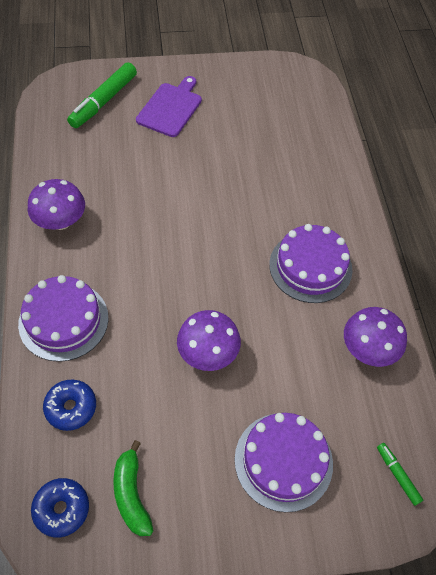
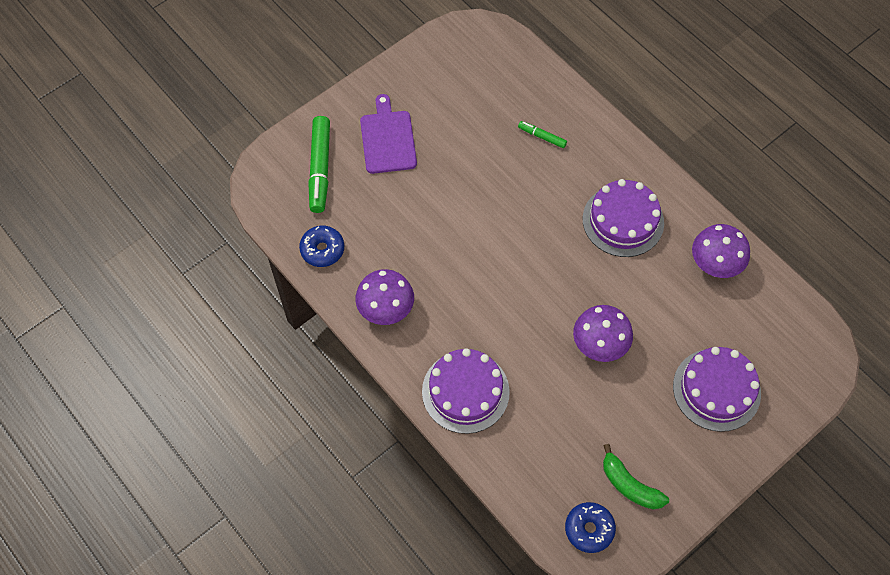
camera: 30 degrees left, 5 degrees up
(71, 407) = (532, 454): blue donut -> blue donut (322, 250)
(397, 475) = (800, 347): green marker -> green marker (542, 137)

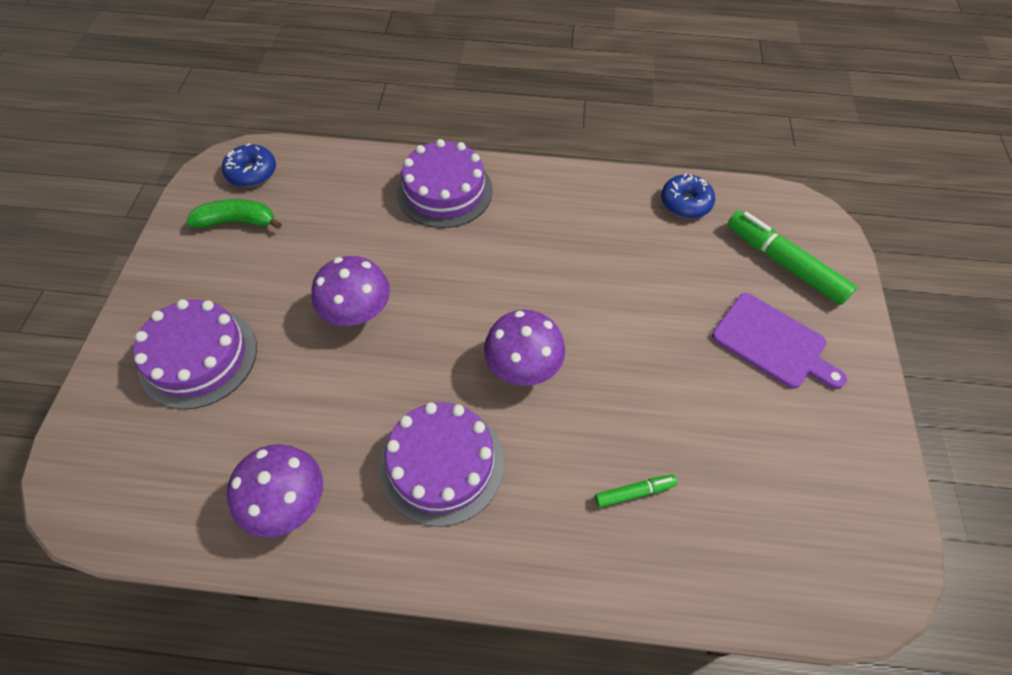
camera: 135 degrees right, 5 degrees down
(386, 308) = (578, 200): purple mushroom -> purple mushroom (523, 366)

